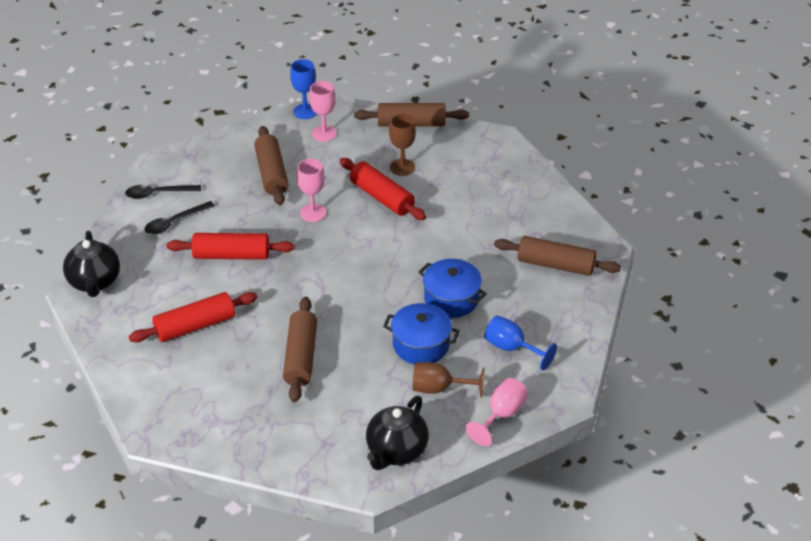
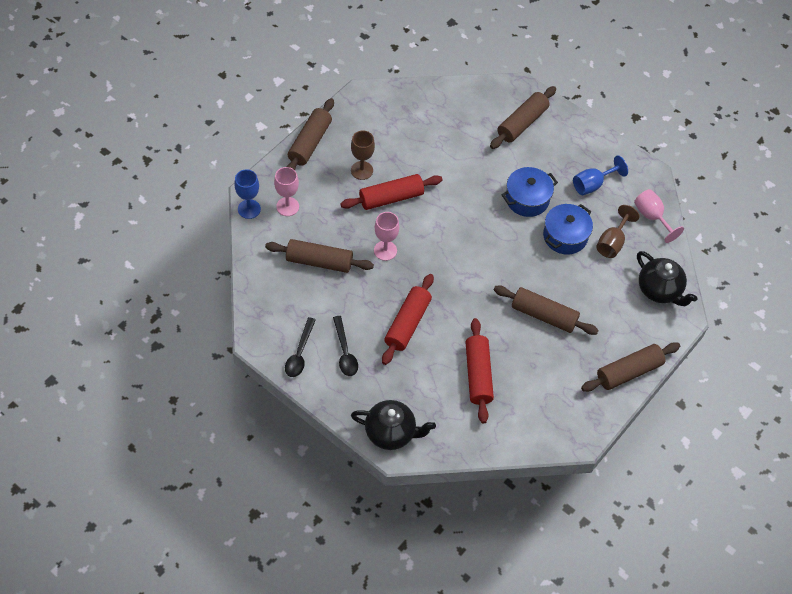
camera: 70 degrees left, 15 degrees up
(263, 453) = (629, 372): none -> brown rolling pin

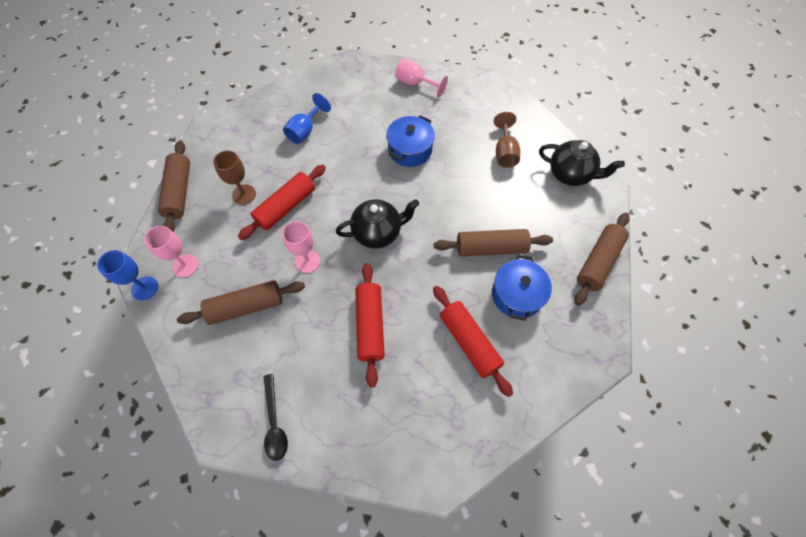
camera: 25 degrees left, 5 degrees up
(345, 352) = (323, 393): black spoon -> none
(391, 433) = (421, 461): black teapot -> black teapot (378, 232)
(522, 123) = (366, 89): brown rolling pin -> none
(565, 236) = (462, 166): blue pot -> blue pot (517, 295)
(592, 185) = (456, 112): blue goblet -> blue goblet (305, 131)
(652, 217) = (521, 116): pink goblet -> pink goblet (415, 83)

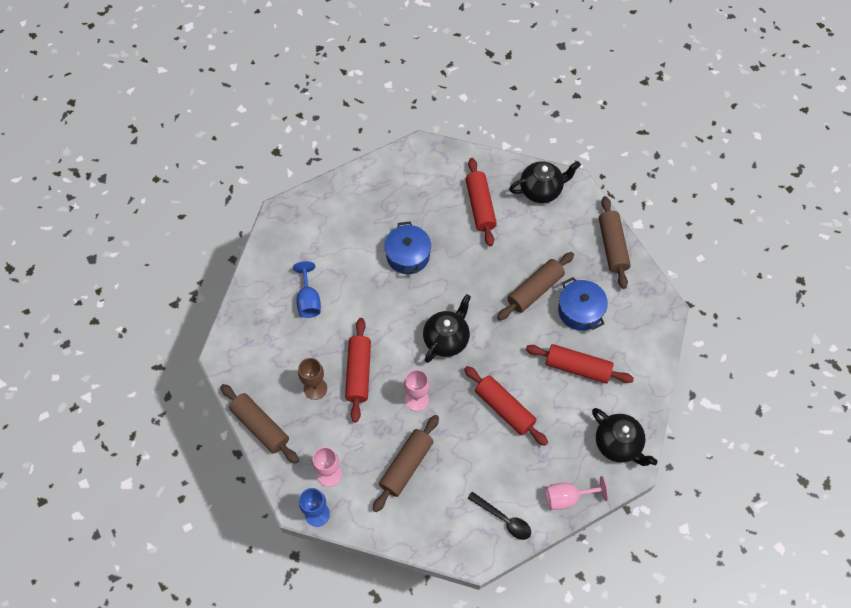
camera: 40 degrees left, 0 degrees up
(415, 83) = (357, 194): pink goblet -> pink goblet (567, 497)
(443, 446) = (618, 444): none -> black teapot
(504, 152) = (480, 206): brown goblet -> red rolling pin

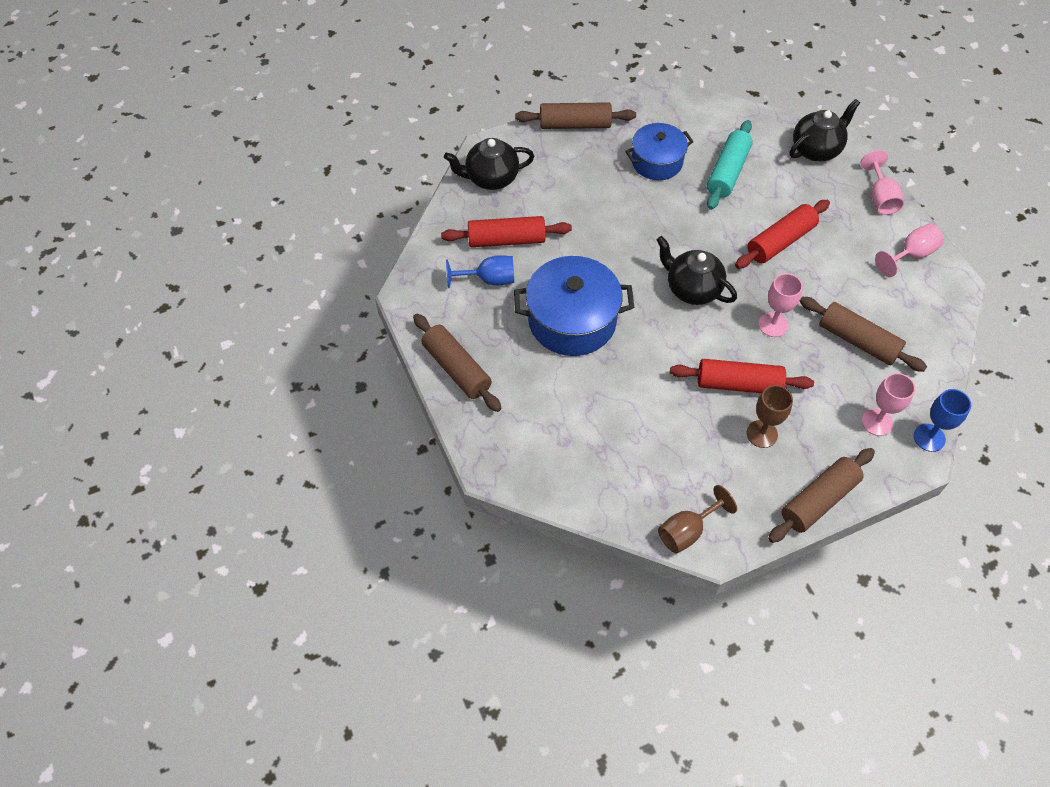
camera: 85 degrees left, 5 degrees down
(235, 337) = (687, 531): none -> brown goblet
(308, 300) = (633, 437): blue goblet -> blue goblet (489, 280)
(408, 255) = (572, 320): blue pot -> blue pot, size x1.55
(503, 519) = (911, 255): black spoon -> pink goblet
(535, 290) = (628, 199): brown rolling pin -> brown rolling pin (456, 369)
(541, 190) = (491, 178): black teapot -> black teapot turned 90 degrees counterclockwise
(577, 368) = (728, 172): red rolling pin -> turquoise rolling pin

